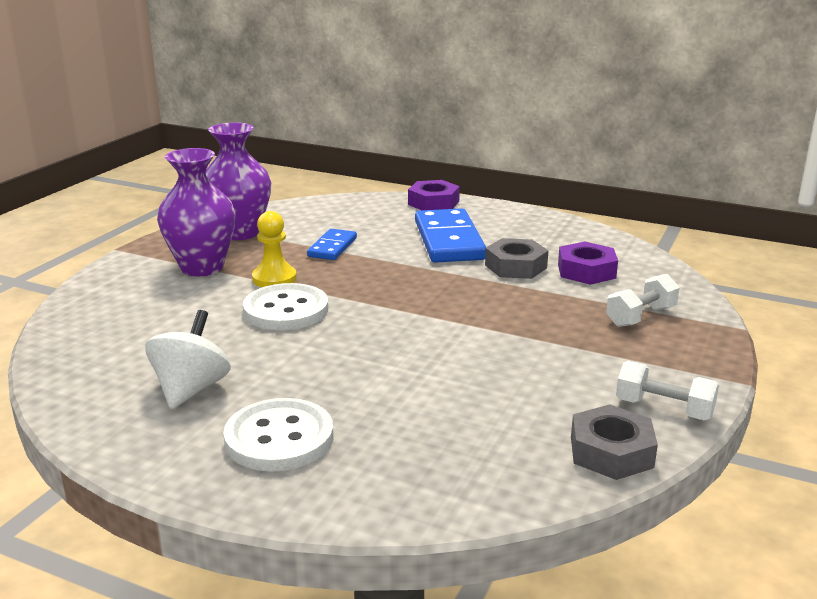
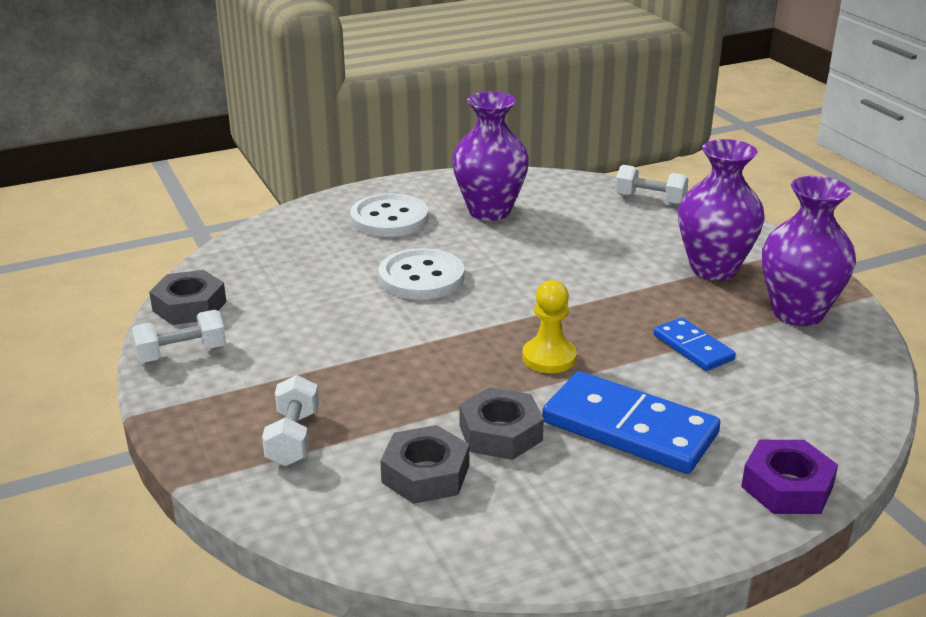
camera: 130 degrees right, 5 degrees up
(76, 324) = (650, 200): none -> white dumbbell
(191, 389) = (489, 211): white spinning top -> purple vase
(274, 278) = (643, 292): yellow pawn -> yellow pawn (549, 358)
(286, 310) = (567, 275): white button -> white button (421, 277)
(586, 271) = (425, 474): purple nut -> grey nut

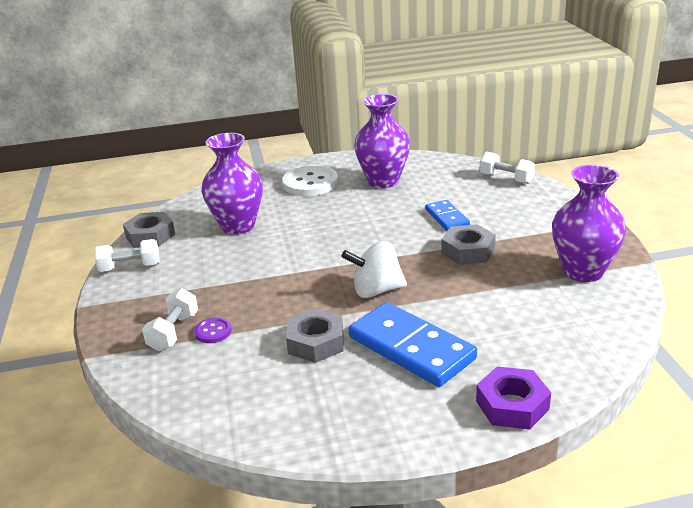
camera: 15 degrees right, 0 degrees up
(350, 432) = (213, 332): none -> purple button
(421, 277) = (313, 226): white button -> none
(425, 474) = (250, 367): grey nut -> grey nut (468, 251)
(549, 358) = (376, 290): yellow pawn -> white spinning top
(693, 347) = (487, 291): blue domino -> blue domino (447, 218)
(713, 269) = (531, 233): purple vase -> purple vase (238, 226)

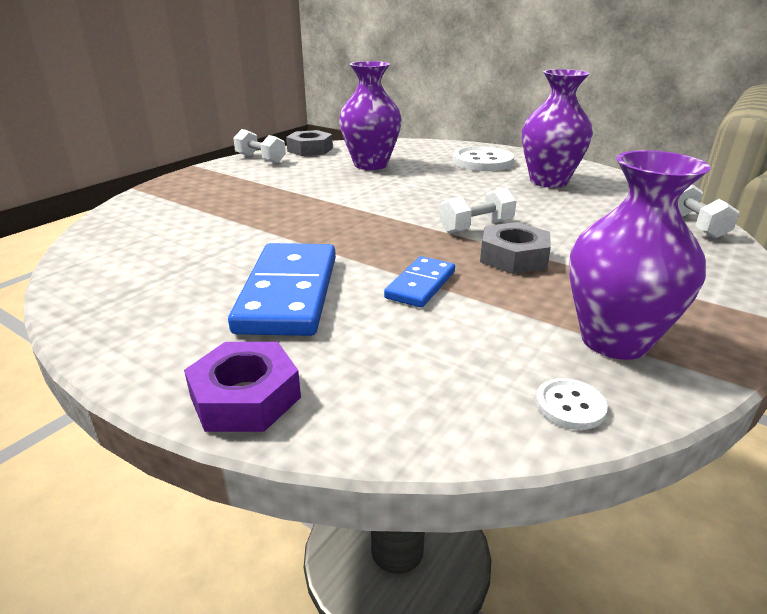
camera: 45 degrees right, 0 degrees up
(174, 332) = (194, 198): white dumbbell -> white dumbbell (476, 227)
(213, 332) = (210, 209): purple button -> none
(316, 342) = (242, 248): grey nut -> none
(376, 290) = (364, 242): white spinning top -> none
(447, 218) = (551, 226): blue domino -> blue domino (420, 285)
(617, 312) = (570, 406): none -> white button

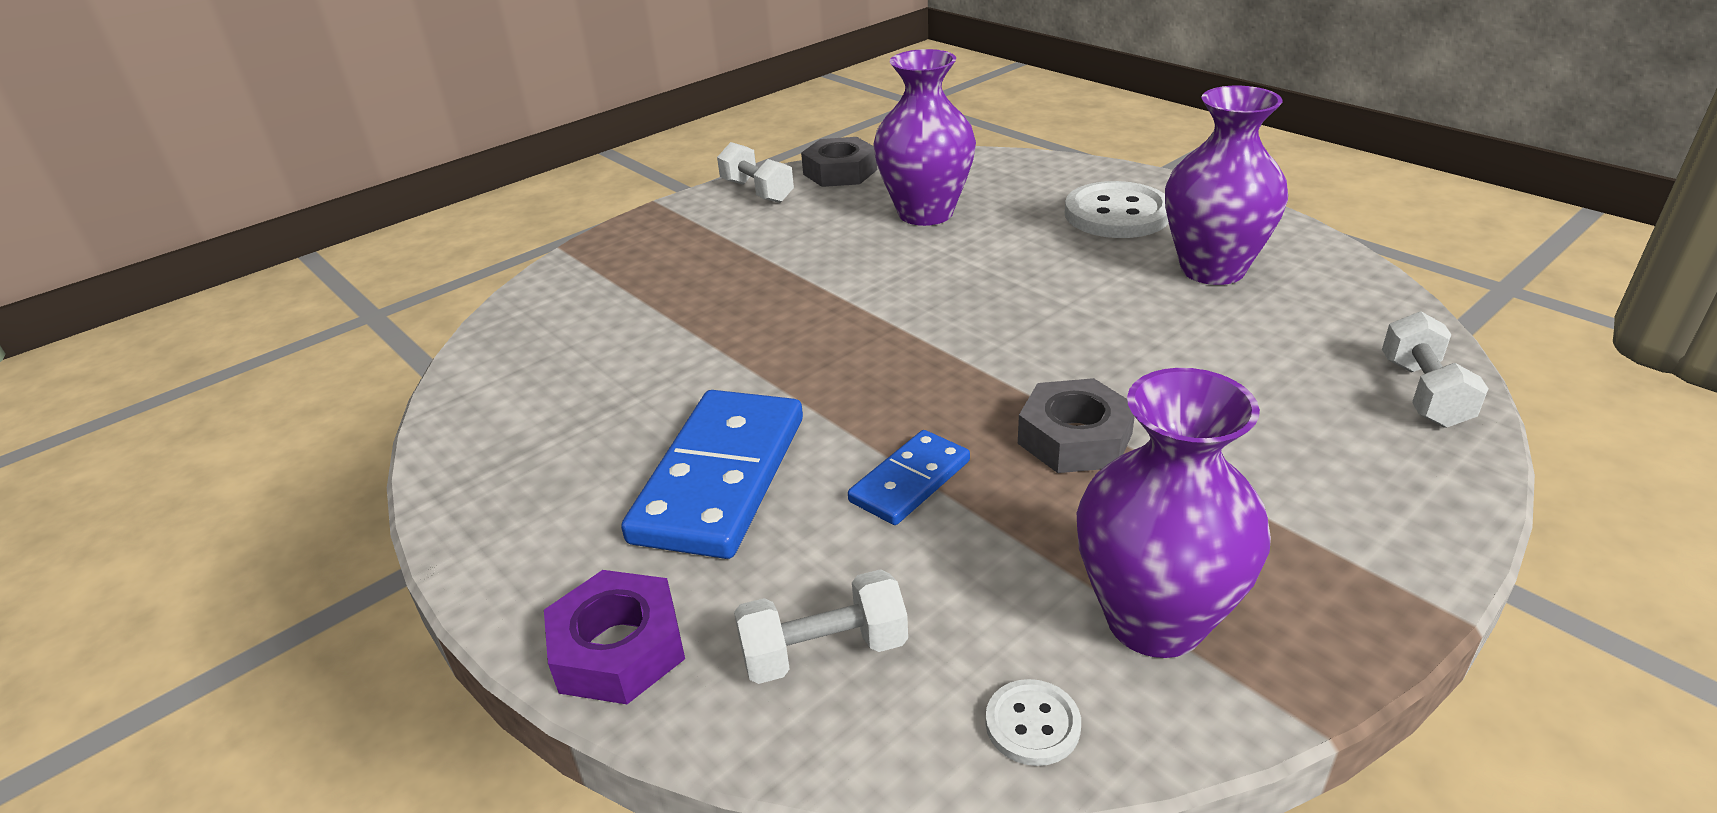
camera: 15 degrees right, 5 degrees up
(476, 227) = (1042, 368): white dumbbell -> white dumbbell (824, 651)

